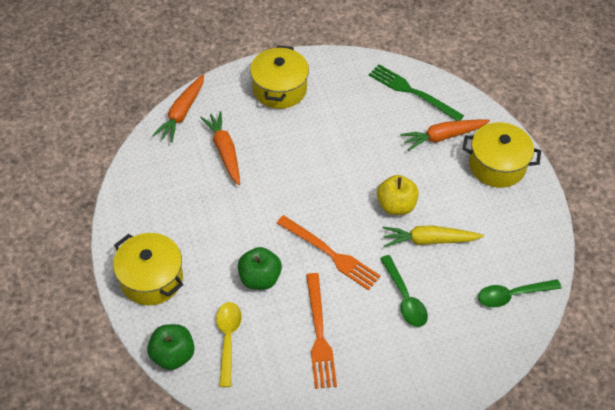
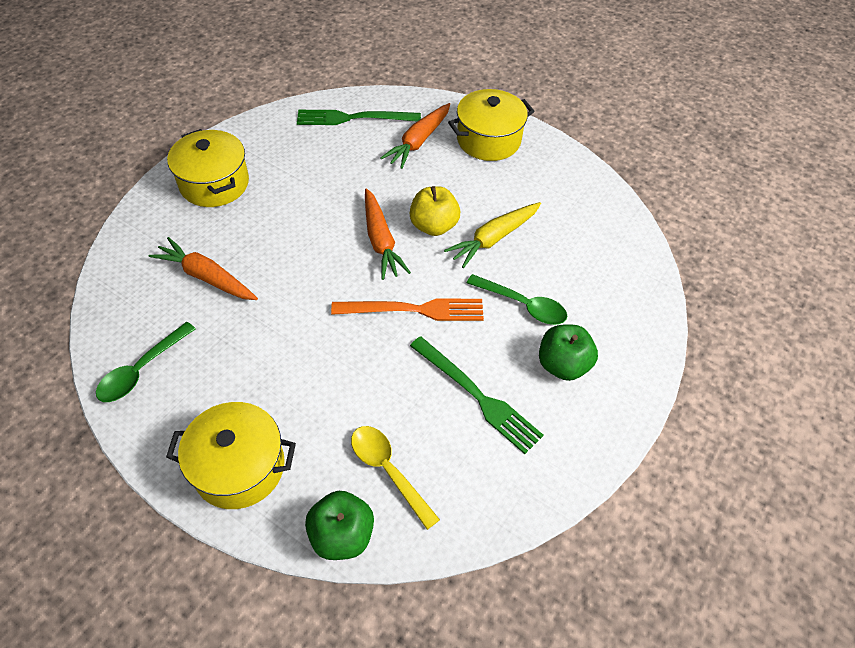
camera: 40 degrees left, 0 degrees up
(182, 113) = (120, 266): orange carrot -> orange carrot (381, 241)
(260, 278) = (364, 382): green apple -> green apple (563, 365)
(319, 334) = (477, 396): orange fork -> green fork
(512, 295) = (609, 241): green spoon -> green spoon (142, 369)

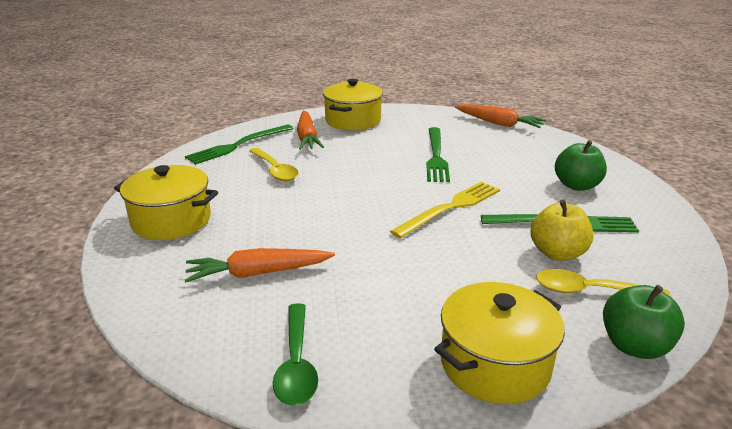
camera: 40 degrees left, 25 degrees down
(343, 170) = (275, 170): none -> yellow spoon
(381, 241) = (366, 189): orange carrot -> orange carrot (499, 123)
(414, 310) = (450, 208): orange fork -> yellow fork
(434, 226) = (388, 167): yellow apple -> yellow apple (557, 253)
(493, 239) = (436, 156): yellow carrot -> green fork
(522, 305) = (507, 174): green spoon -> none

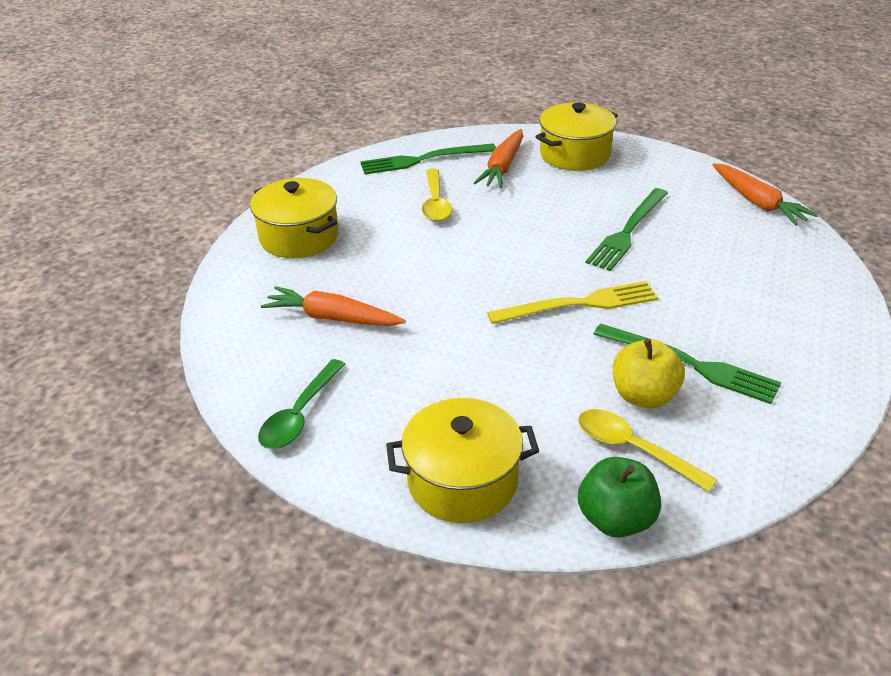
camera: 30 degrees right, 10 degrees up
(577, 185) = (763, 321): green apple -> none

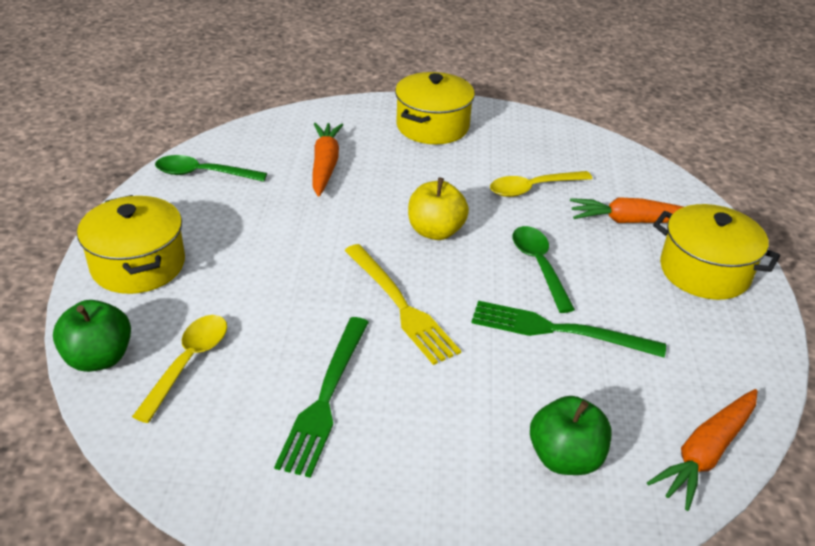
camera: 70 degrees right, 0 degrees up
(423, 159) = (610, 168): green fork -> none
(546, 223) = (539, 266): none -> green spoon
(643, 396) = (266, 364): yellow apple -> yellow apple (435, 231)
(761, 258) = (565, 458): none -> green apple

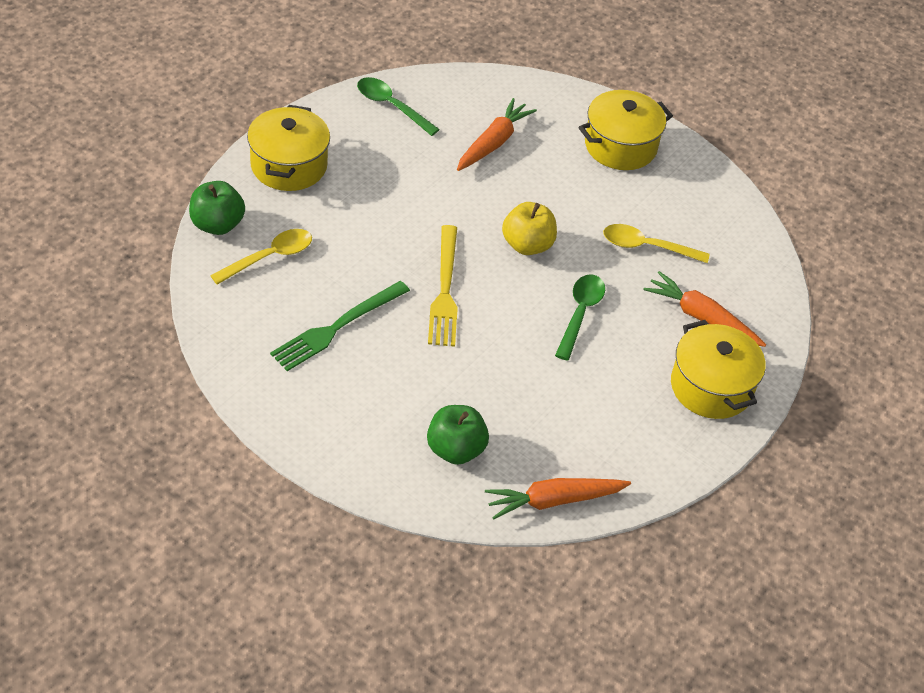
camera: 30 degrees right, 10 degrees up
(559, 330) = (542, 368): green fork -> none

